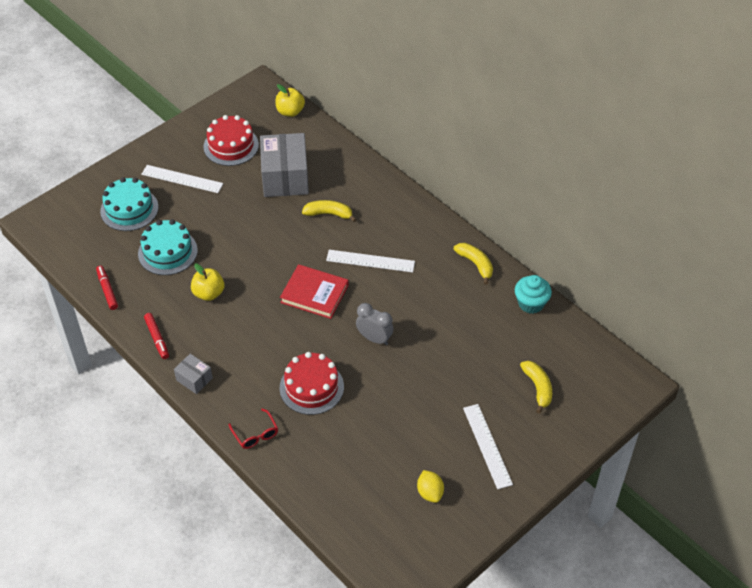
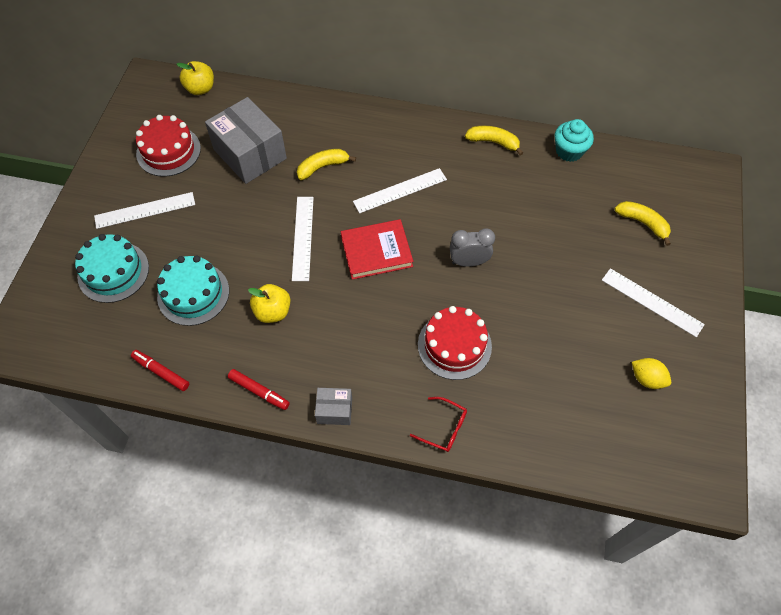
camera: 35 degrees left, 10 degrees up
(271, 256) = (303, 237): none -> white ruler

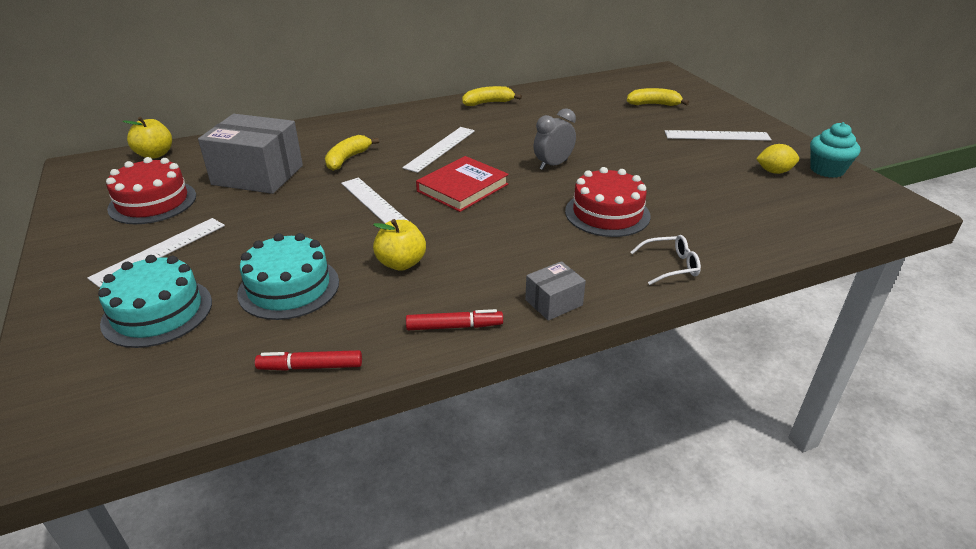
camera: 35 degrees left, 25 degrees down
(444, 428) = (670, 266): red glasses -> white glasses
(569, 151) = (553, 90): turquoise cupcake -> turquoise cupcake (827, 170)

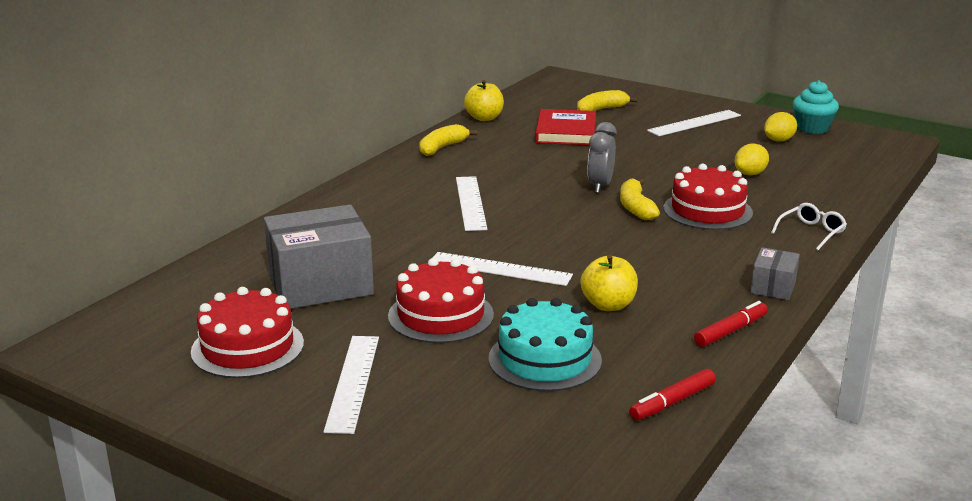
camera: 35 degrees left, 10 degrees down
(155, 154) = (145, 305): yellow apple -> yellow apple (484, 118)
(157, 312) = (458, 425): turquoise cake -> none
(284, 225) = (441, 315): none -> red cake
(347, 159) = (391, 240): yellow banana -> yellow banana (635, 208)
(462, 188) = (553, 229): red book -> red book (566, 132)
(698, 193) = (750, 174): none -> yellow lemon

